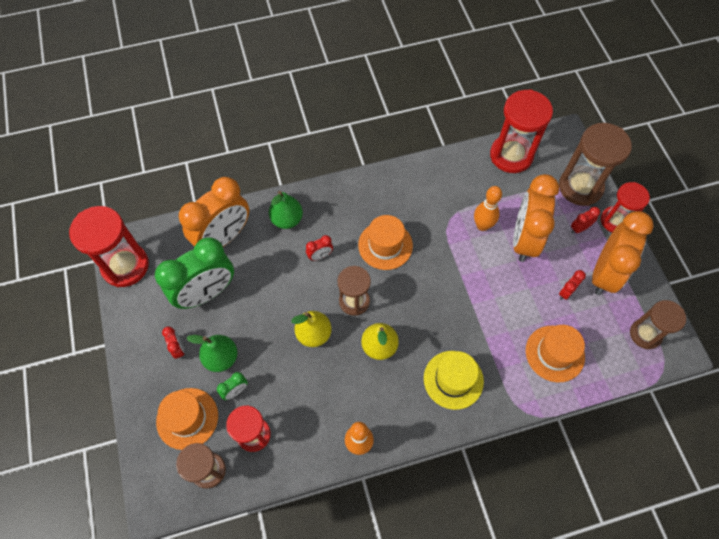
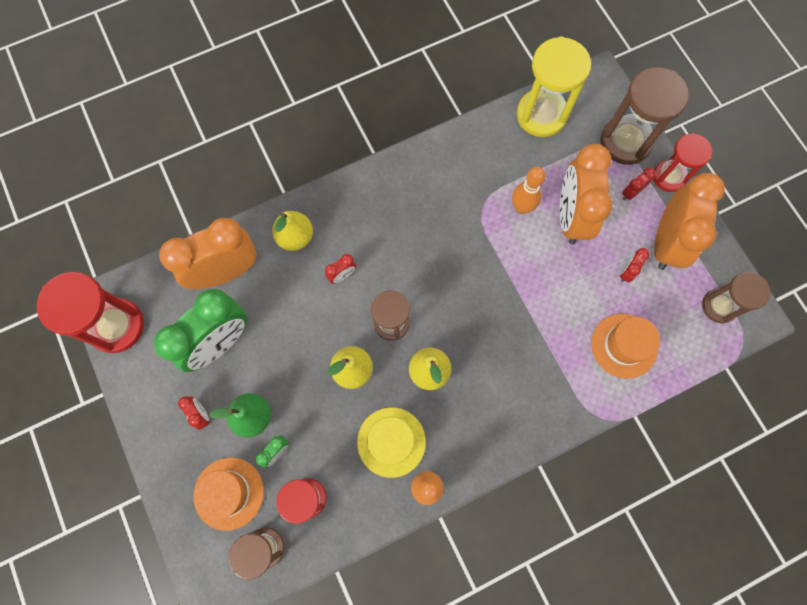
camera: 10 degrees left, 10 degrees up
(224, 237) = (226, 271): orange clock -> orange clock turned 150 degrees counterclockwise
(287, 219) = (295, 237): green pear -> yellow pear
(385, 245) = (415, 250): orange hat -> none
(453, 379) = (517, 395): yellow hat -> yellow hat (391, 442)
(511, 155) = (541, 115): red hourglass -> yellow hourglass

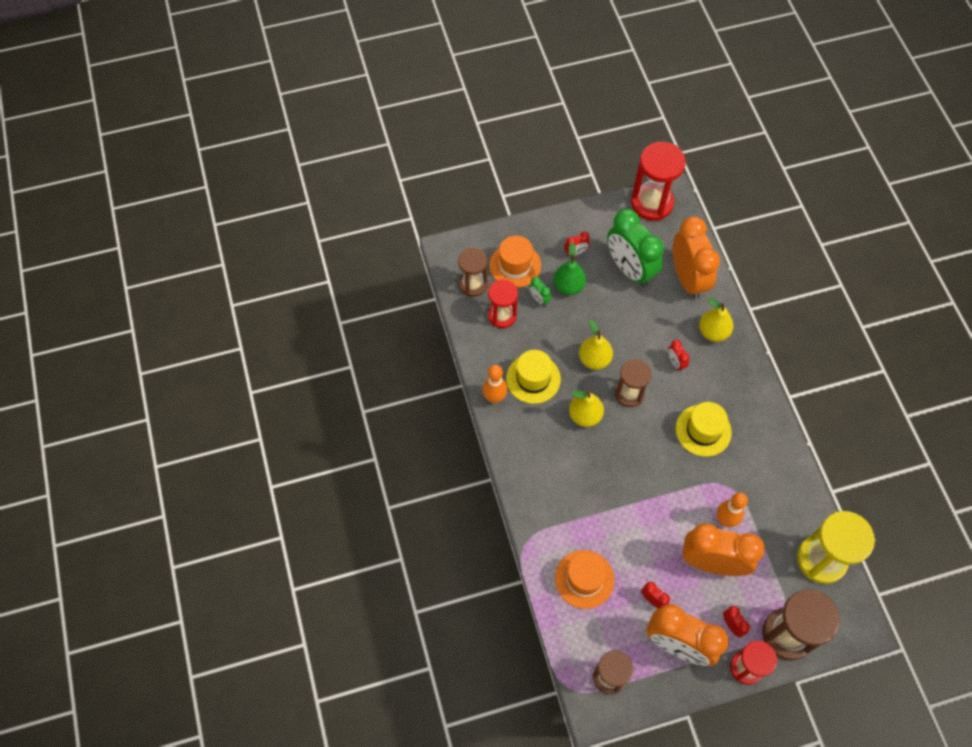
camera: 100 degrees right, 10 degrees down
(422, 238) = (703, 430): none -> yellow hat

